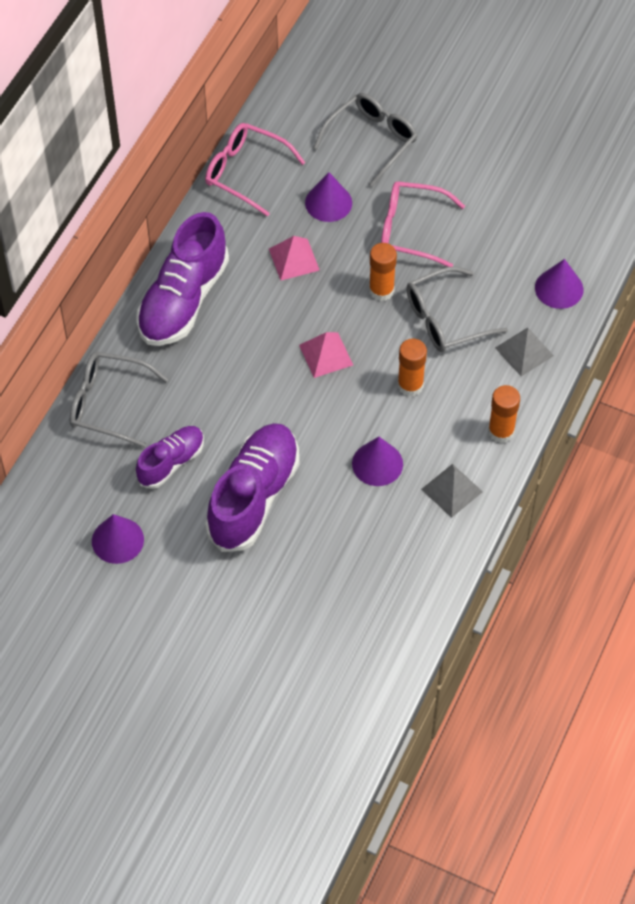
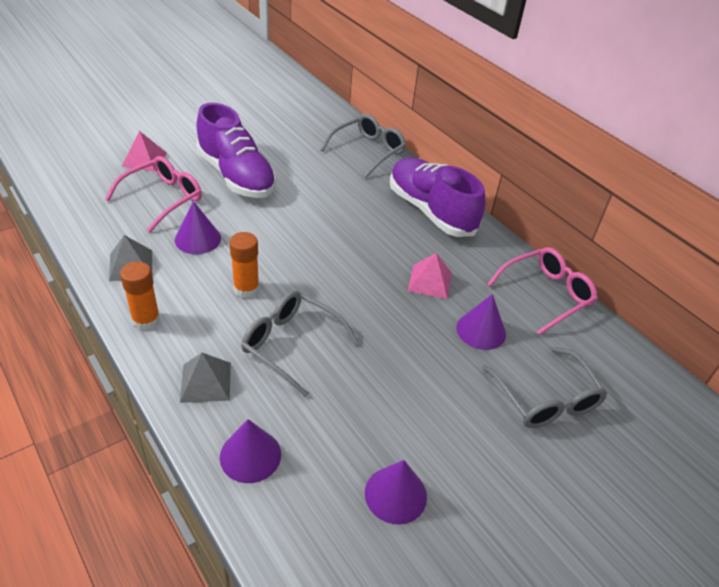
camera: 115 degrees right, 15 degrees down
(117, 540) = (265, 120): purple cone -> purple cone (395, 494)
(171, 462) = (298, 156): purple shoe -> none
(326, 355) = (319, 257): pink pyramid -> pink pyramid (144, 159)
(381, 290) = (356, 318): orange glue stick -> none
(411, 230) = (411, 372): pink glasses -> pink glasses (163, 198)
(445, 319) = (291, 344): grey glasses -> grey glasses turned 60 degrees counterclockwise

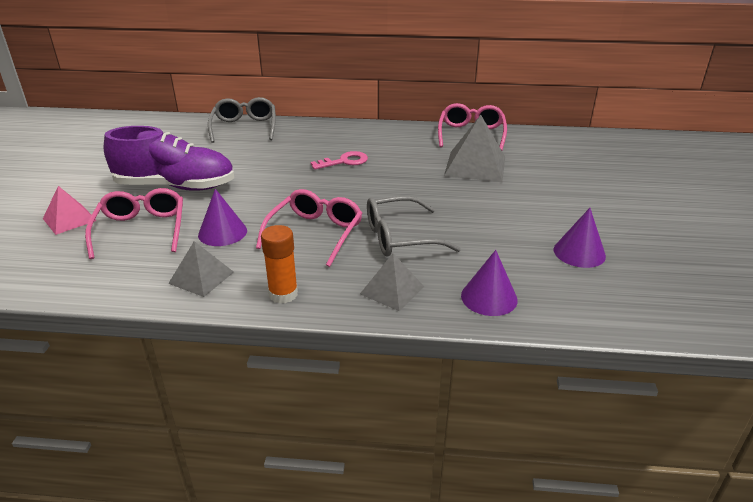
camera: 45 degrees left, 10 degrees down
(246, 289) = (315, 233): orange glue stick -> pink glasses
(381, 240) = (344, 161): none -> pink key
(430, 281) = (409, 163): pink pyramid -> none
(431, 211) = (344, 134): purple shoe -> none
(481, 330) = (475, 166): purple cone -> grey pyramid
(546, 399) = (553, 172): grey glasses -> none

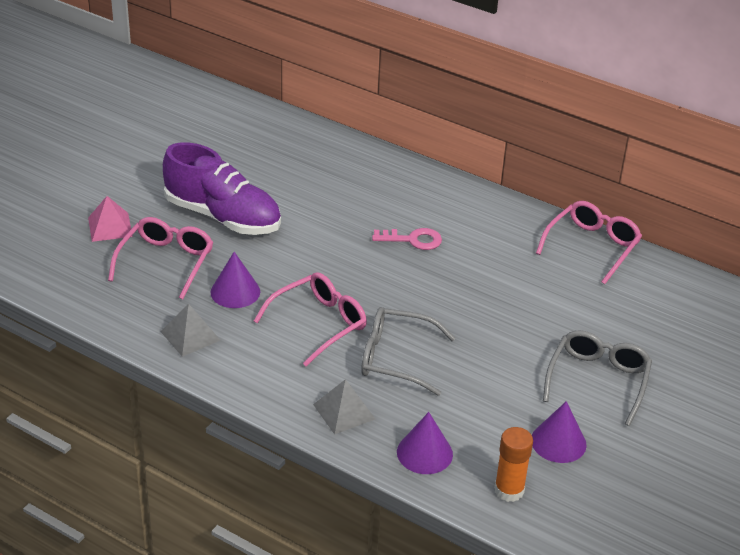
camera: 25 degrees right, 5 degrees up
(244, 127) = (339, 151): grey glasses -> grey glasses (598, 380)
(283, 294) = (248, 379): orange glue stick -> orange glue stick (509, 490)
(475, 166) = (553, 295): grey pyramid -> none

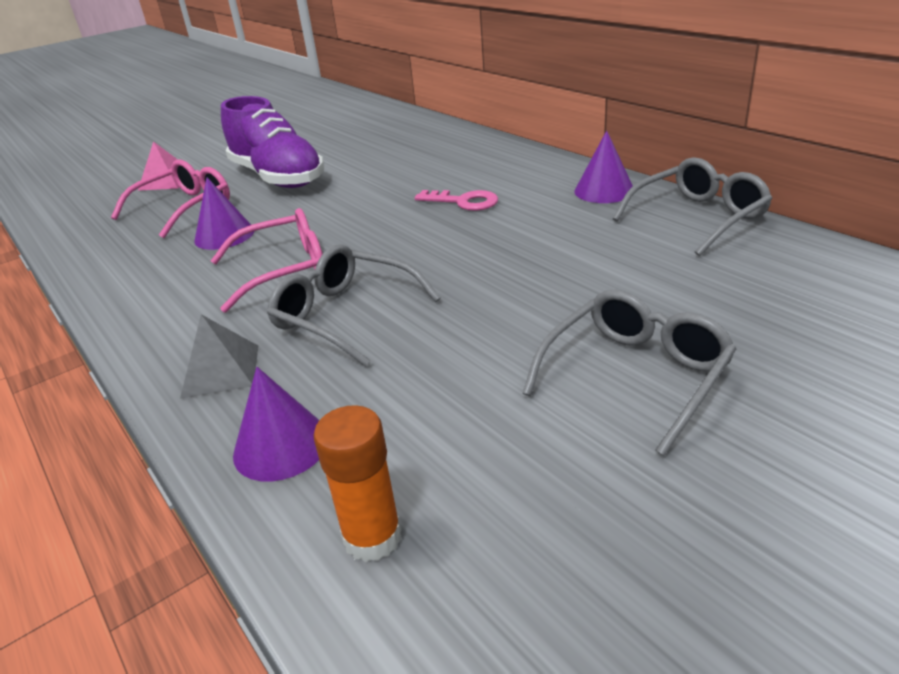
camera: 25 degrees right, 5 degrees down
(190, 335) = (134, 270): grey pyramid -> none
(558, 442) = (515, 464): purple cone -> purple cone (604, 190)
(592, 247) = (698, 217): pink glasses -> grey glasses

